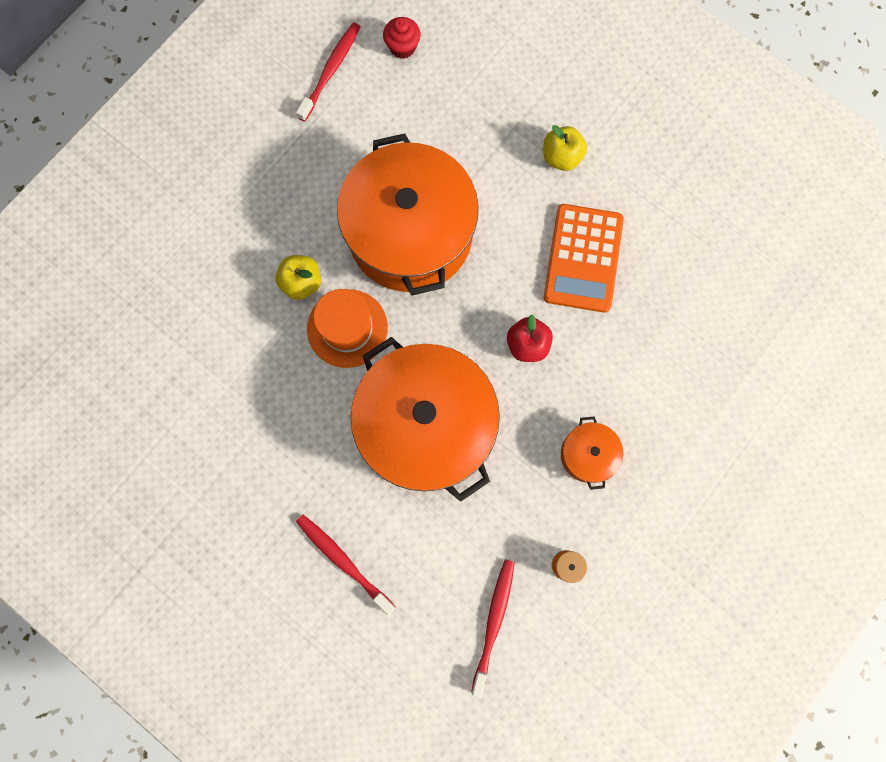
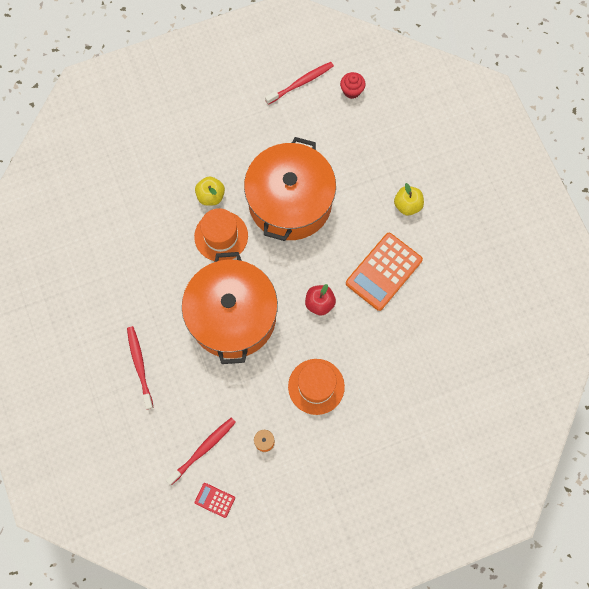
camera: 30 degrees right, 5 degrees down
(548, 679) = (214, 500): none -> red calculator
(587, 455) = (316, 386): orange pot -> orange hat

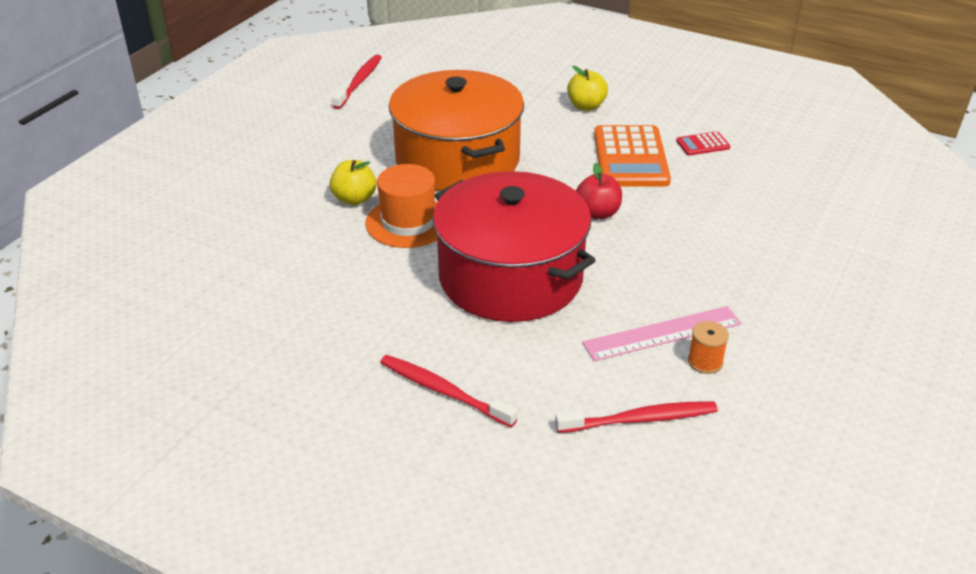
camera: 40 degrees left, 35 degrees down
(203, 449) = (640, 419): red toothbrush -> red toothbrush turned 75 degrees clockwise
(214, 500) = (727, 462): red calculator -> red calculator (703, 144)
(232, 316) = (510, 277): orange pot -> red pot
(264, 410) = (662, 333): none -> pink ruler
(316, 386) = (691, 278): orange hat -> none
(351, 91) = (422, 65): red cupcake -> none

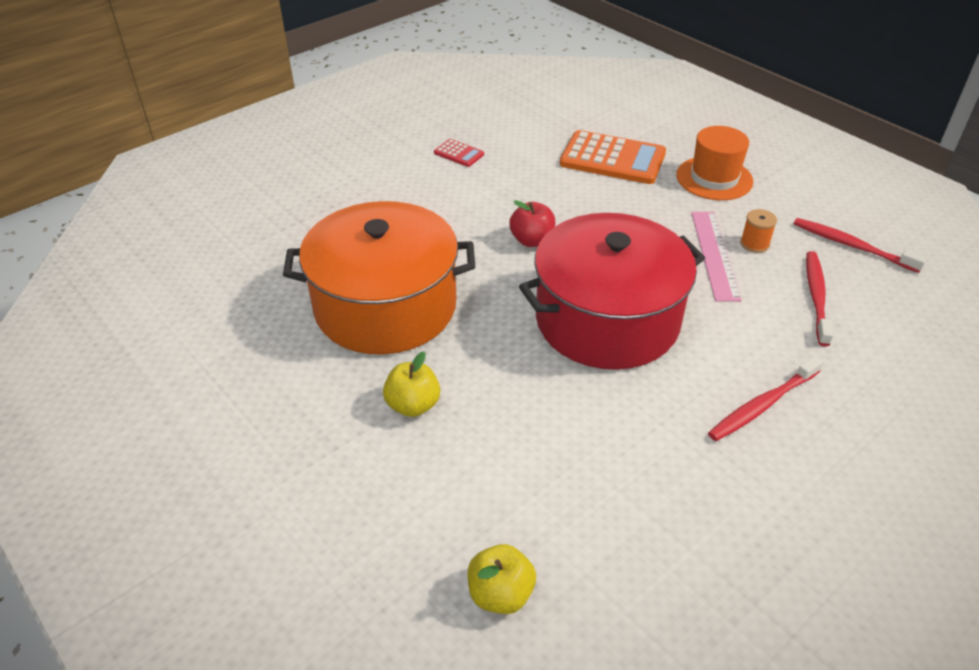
camera: 70 degrees left, 5 degrees up
(359, 82) = (150, 348): red toothbrush -> red toothbrush (851, 245)
(408, 222) = (482, 370): orange hat -> orange hat (714, 178)
(586, 106) = (346, 196): yellow apple -> yellow apple (500, 594)
(630, 157) = (454, 197): orange calculator -> orange calculator (612, 159)
(703, 144) = (459, 153): red calculator -> red calculator turned 60 degrees counterclockwise

